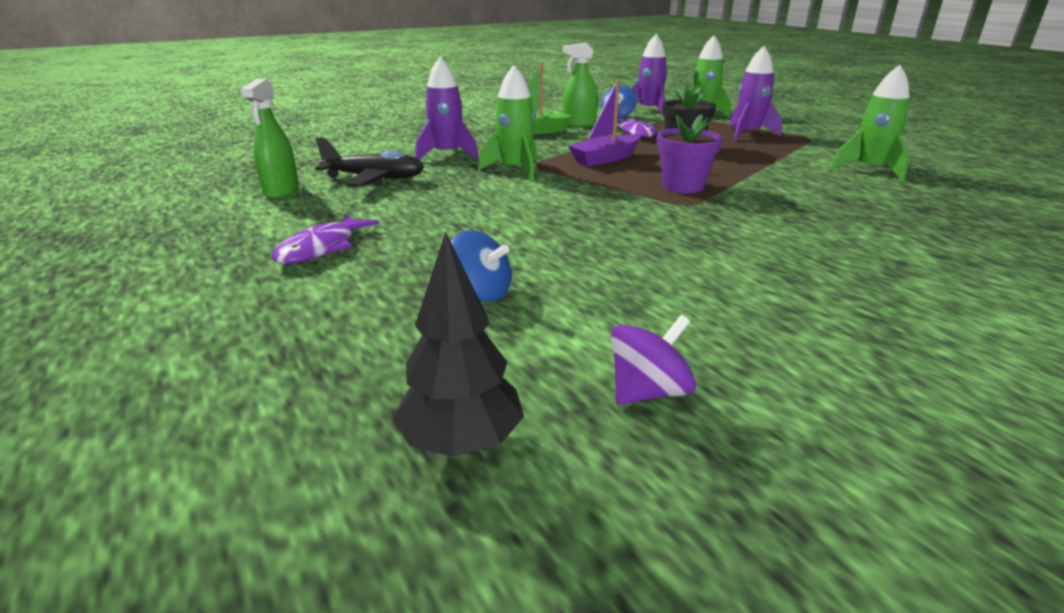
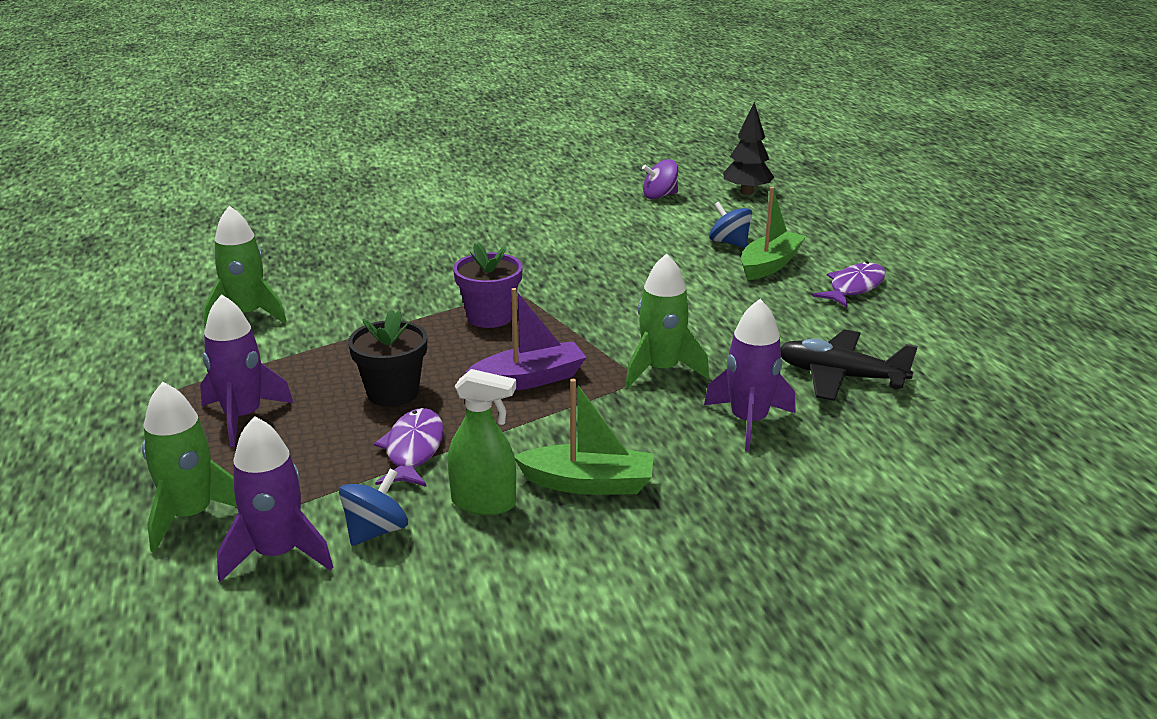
camera: 165 degrees left, 0 degrees up
(281, 192) = (942, 366): green spray bottle -> none
(422, 265) = (770, 265): none -> green boat

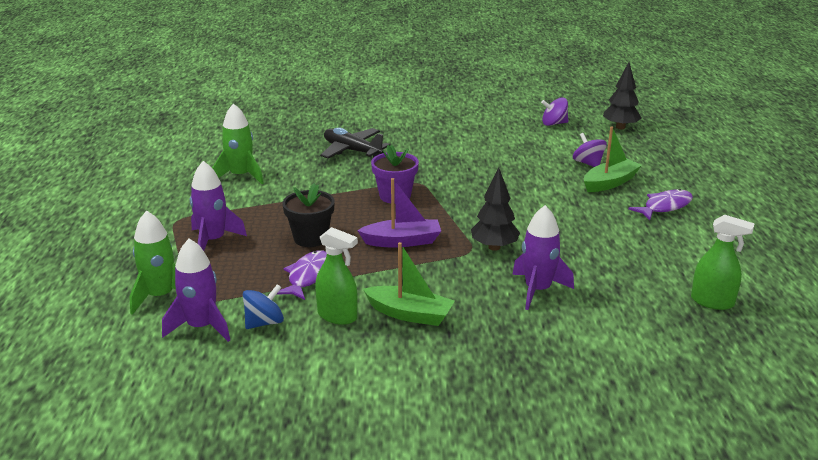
camera: 15 degrees right, 0 degrees up
(661, 370) = (494, 247): green rocket -> black tree
(729, 243) = (588, 163): blue spinning top -> purple spinning top
(840, 377) = (619, 268): black plane -> black plane (352, 151)
(978, 404) = (712, 302): none -> green spray bottle

